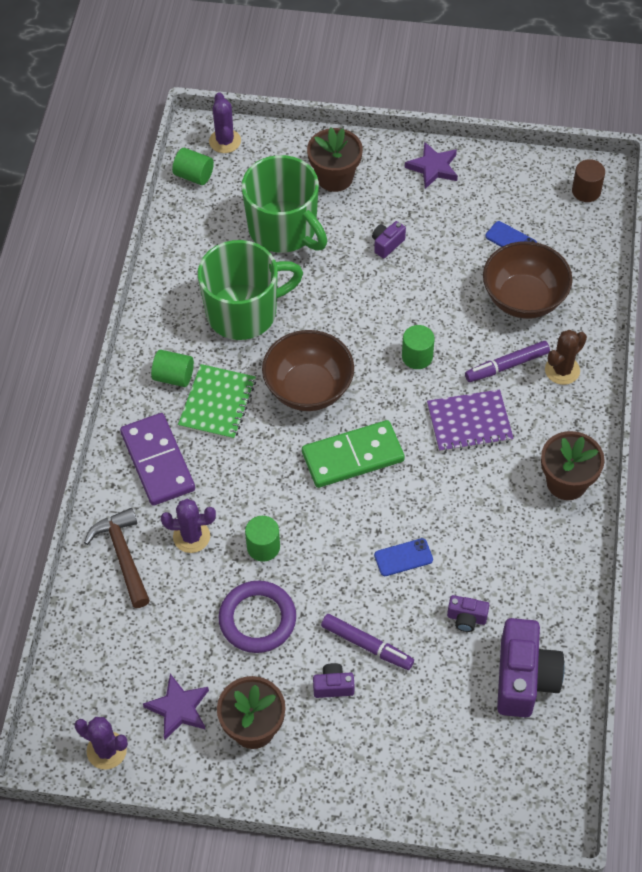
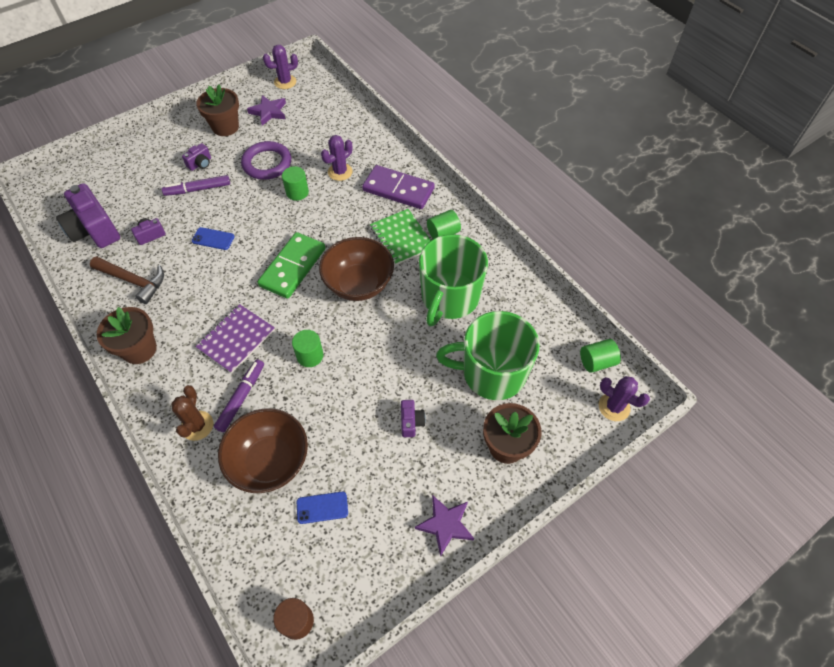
camera: 135 degrees right, 0 degrees up
(123, 556) = (364, 143): brown hammer -> brown hammer (133, 281)
(403, 557) = (213, 239): blue phone -> blue phone turned 75 degrees clockwise

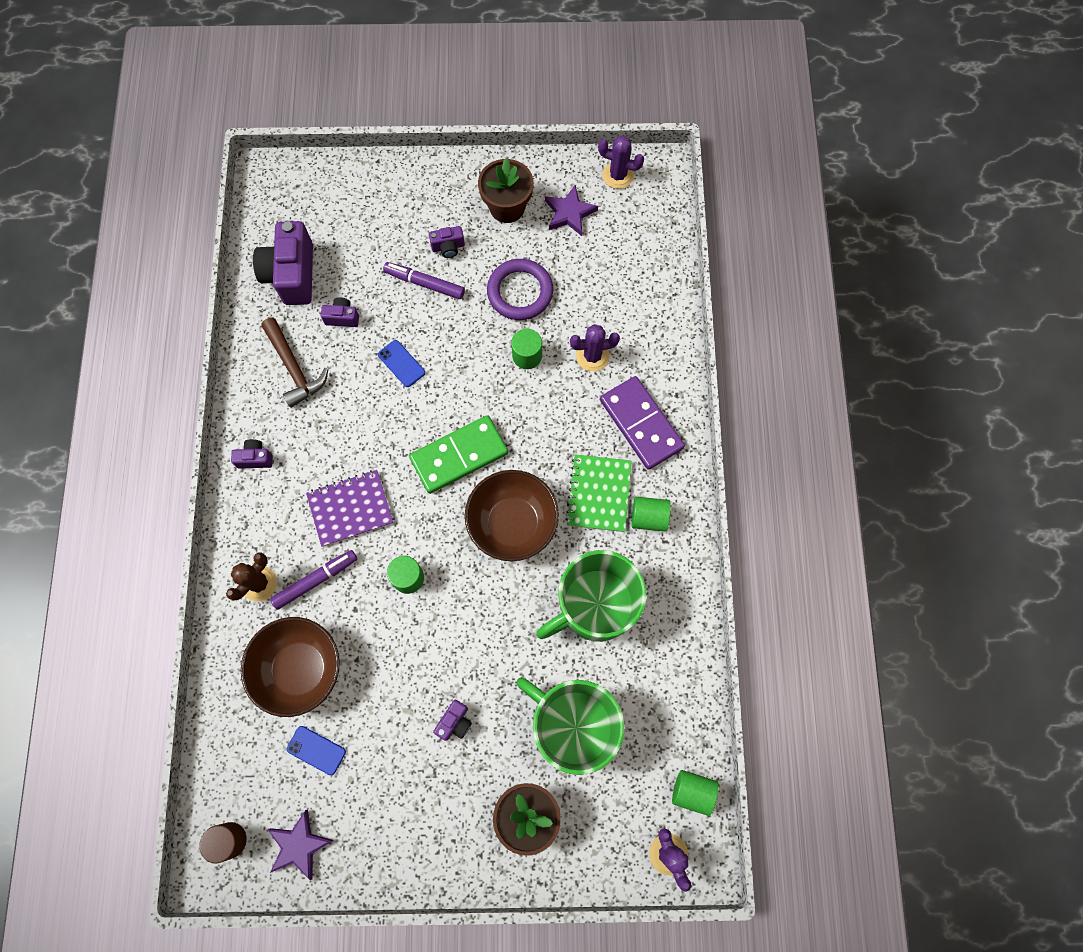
camera: 35 degrees right, 15 degrees up
(139, 349) = (255, 458): brown flower pot -> purple camera
(445, 524) = (412, 849): purple star -> purple star (299, 845)

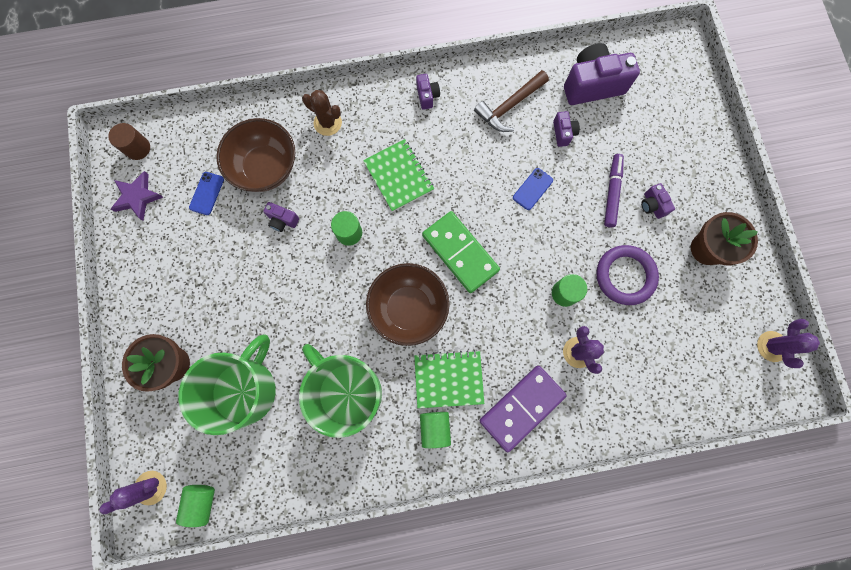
camera: 80 degrees right, 5 degrees up
(316, 580) = (336, 163): purple marker -> none
(350, 508) = (399, 176): purple notebook -> green notebook
(455, 722) = (238, 293): purple camera -> purple camera (282, 220)
(569, 213) = (717, 307): purple star -> none

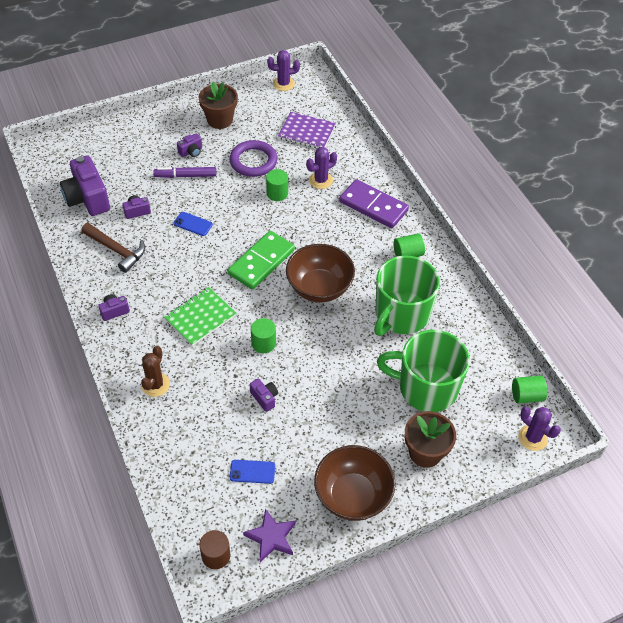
camera: 105 degrees left, 25 degrees down
(266, 168) = (214, 426): brown bowl -> brown bowl (353, 496)
(282, 220) = (264, 398): purple camera -> purple camera turned 45 degrees counterclockwise
(448, 379) = (367, 252): green notebook -> none
(670, 355) = (306, 132): none -> purple notebook

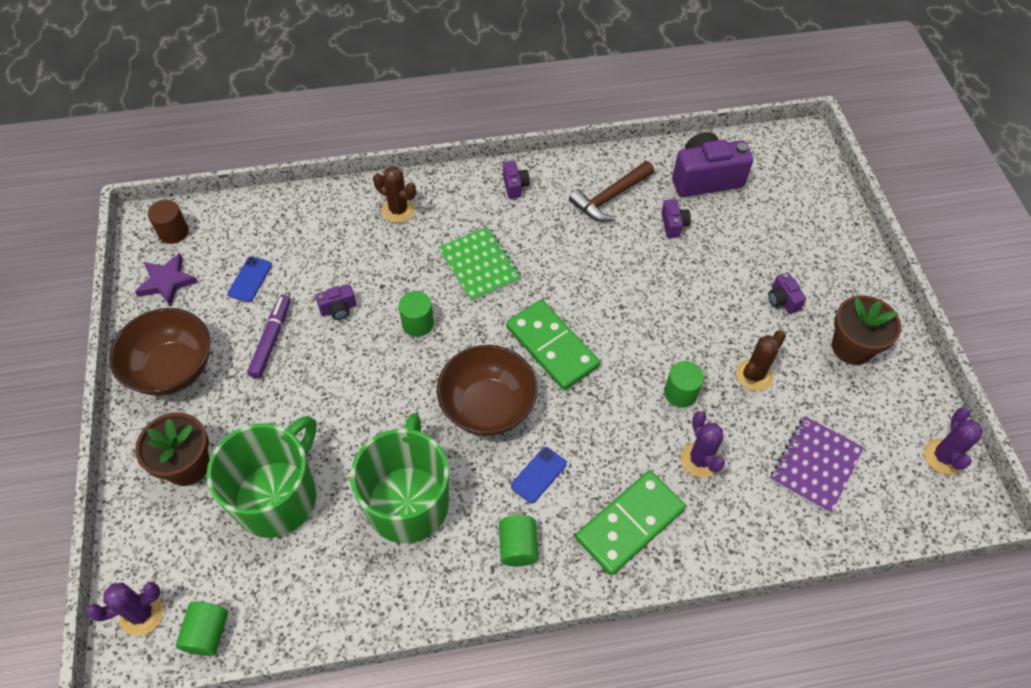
camera: 105 degrees right, 5 degrees up
(185, 176) = (733, 286): purple marker -> purple marker (271, 339)
(193, 224) = (639, 281): blue phone -> blue phone (539, 475)
(253, 161) = (754, 375): purple ring -> brown cactus
(373, 206) = (629, 523): purple domino -> green domino
(401, 314) = (408, 502): green mug -> green mug turned 45 degrees clockwise

